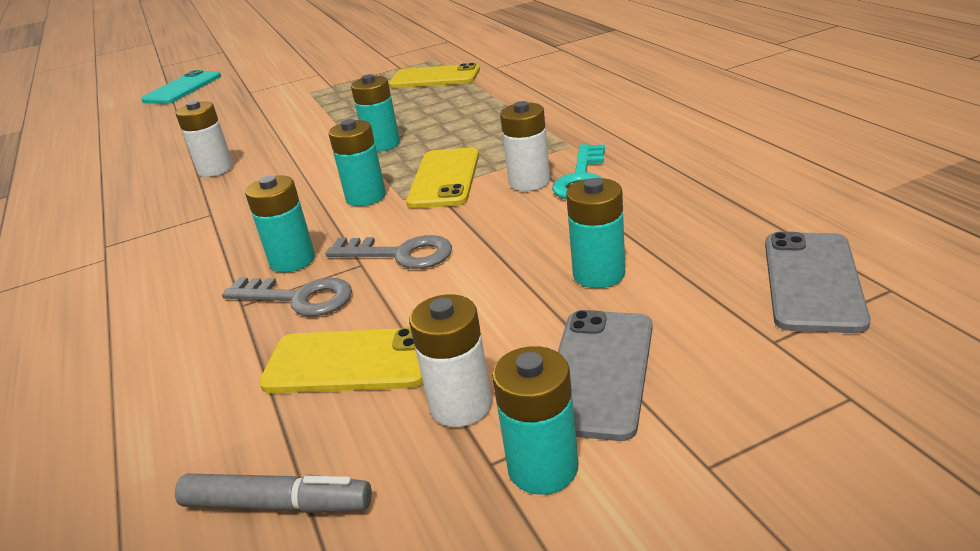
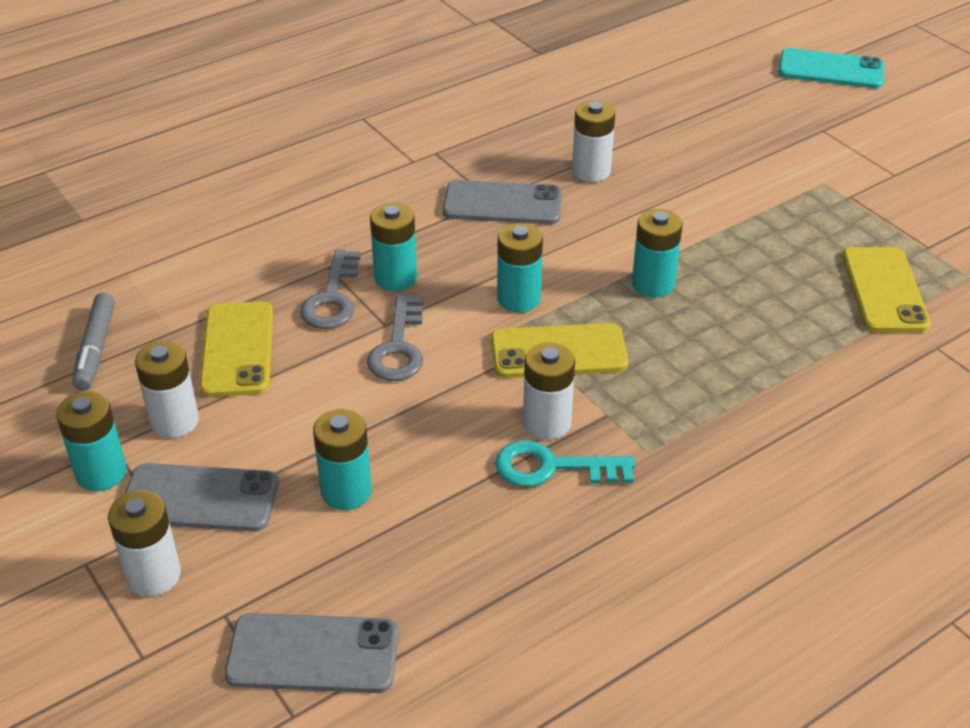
camera: 75 degrees right, 10 degrees up
(224, 207) = (502, 204): none -> grey phone
(723, 399) = (153, 575): none -> white battery

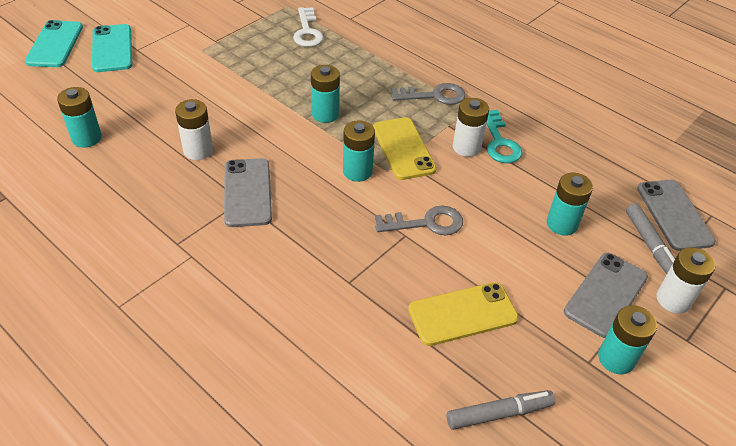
camera: 105 degrees left, 5 degrees up
(174, 421) = (549, 330): white battery -> none
(200, 498) = (606, 294): grey phone -> grey phone turned 45 degrees clockwise
(264, 590) = (650, 245): none -> grey marker
(332, 298) = (386, 270): grey key -> grey key (434, 96)
(395, 278) = (352, 238): turquoise battery -> turquoise battery (87, 138)
(822, 111) = (112, 48): none -> turquoise phone
(884, 290) = (307, 31): yellow phone -> white key

